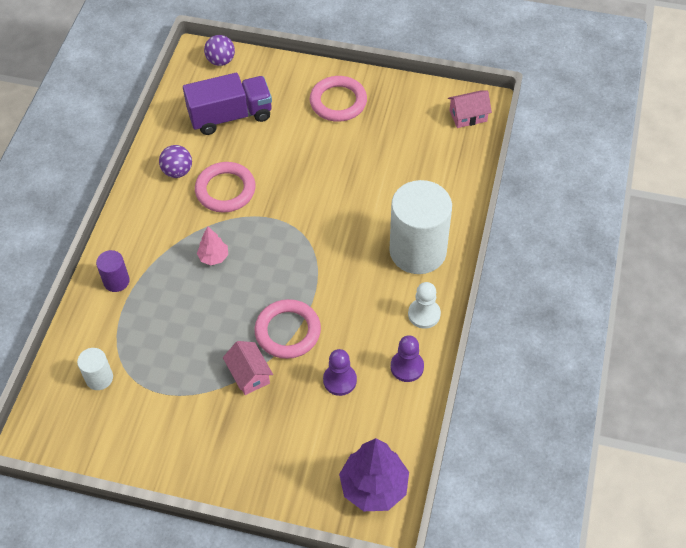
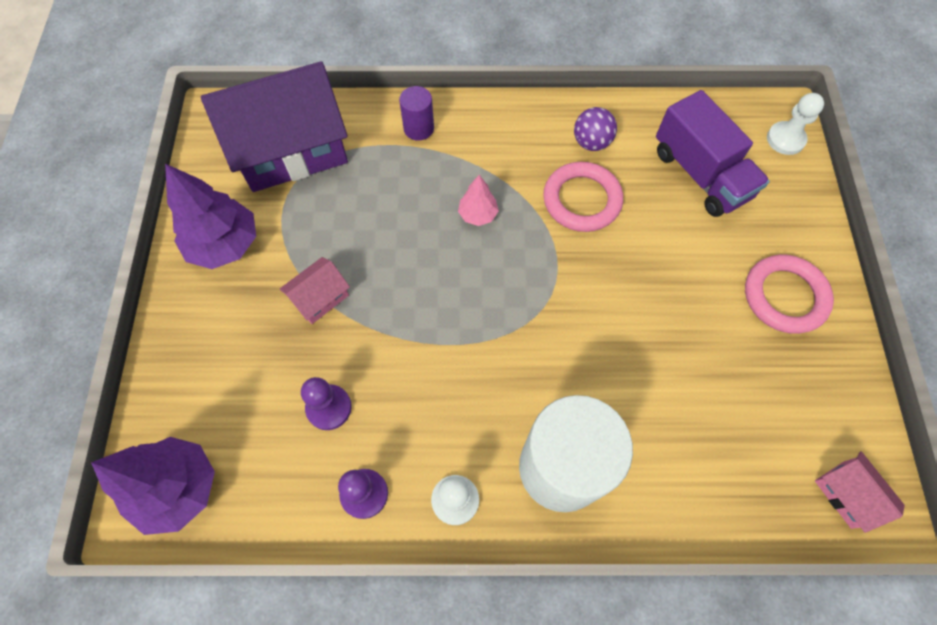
camera: 75 degrees right, 10 degrees up
(99, 378) = (291, 150): white cylinder -> purple house
(176, 439) = (225, 244): none -> purple tree
(221, 61) = (785, 139): purple ball -> white pawn
(288, 331) = (389, 326): pink ring -> none

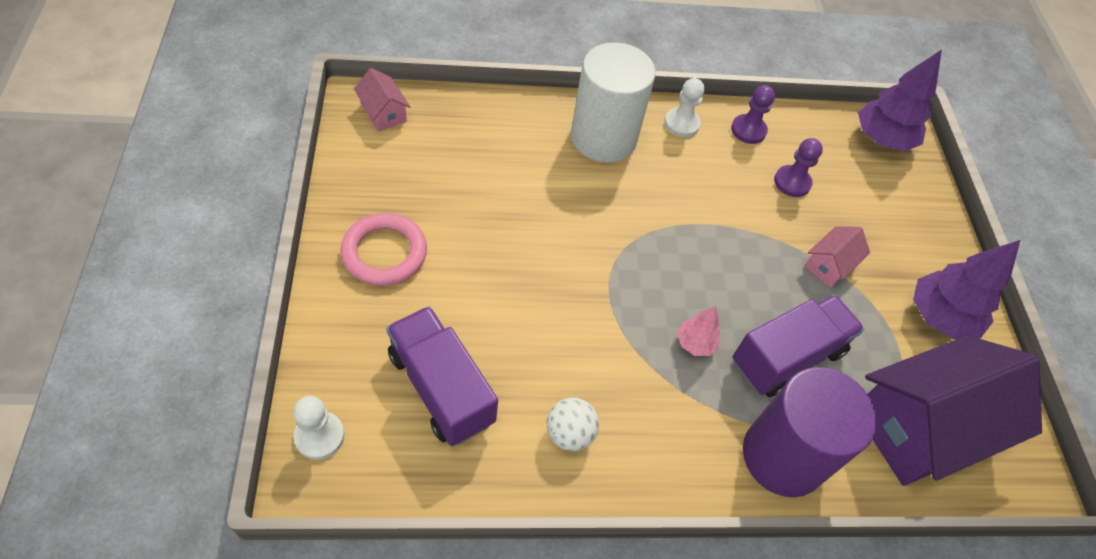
camera: 170 degrees right, 10 degrees down
(393, 203) = (787, 357): none -> purple truck
(418, 128) = (783, 456): purple cylinder -> purple cylinder, size x2.21
(582, 200) = (583, 358): pink ring -> none
(591, 142) = (569, 433): purple ball -> white ball

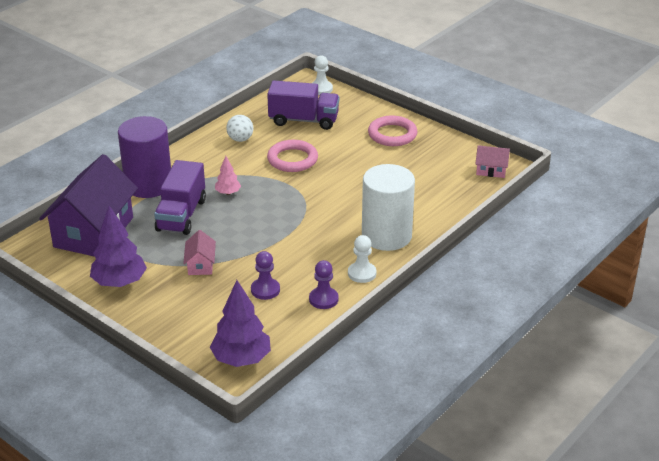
camera: 140 degrees right, 20 degrees down
(553, 326) = (292, 159): none -> pink ring

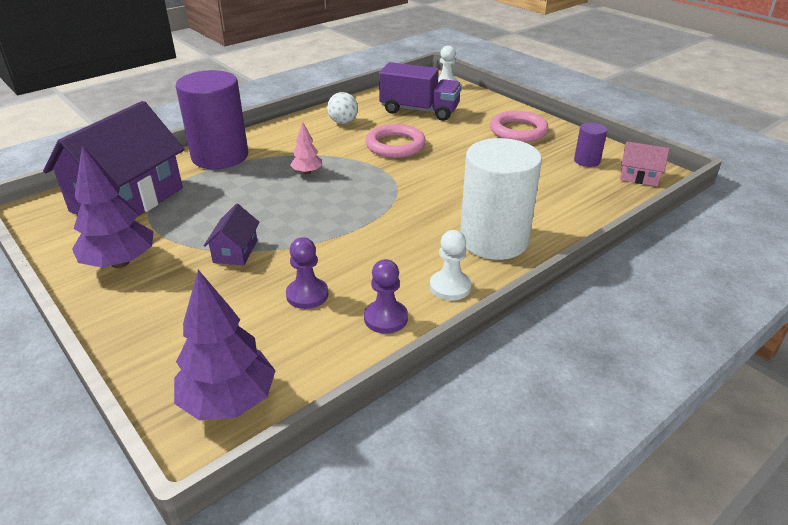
camera: 10 degrees right, 0 degrees up
(181, 215) = (241, 191): purple truck -> none
(200, 265) = (235, 251): pink house -> purple house
(450, 159) = (587, 161): none -> purple cylinder

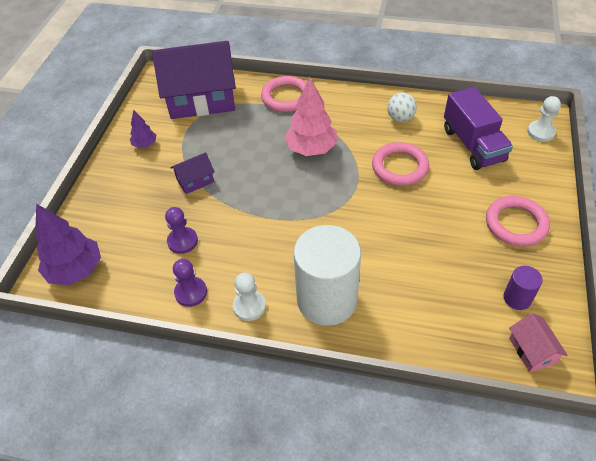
camera: 55 degrees right, 15 degrees up
(120, 263) = (145, 144): purple tree -> purple tree, size x0.52
(220, 156) = (286, 97): purple cylinder -> pink ring
(307, 172) = (311, 149): pink tree -> pink tree, size x1.91

